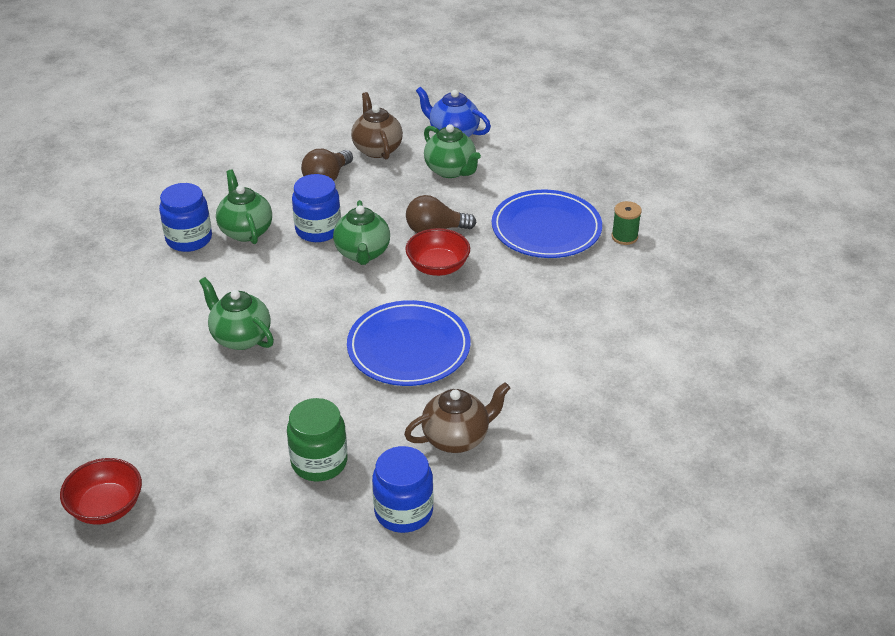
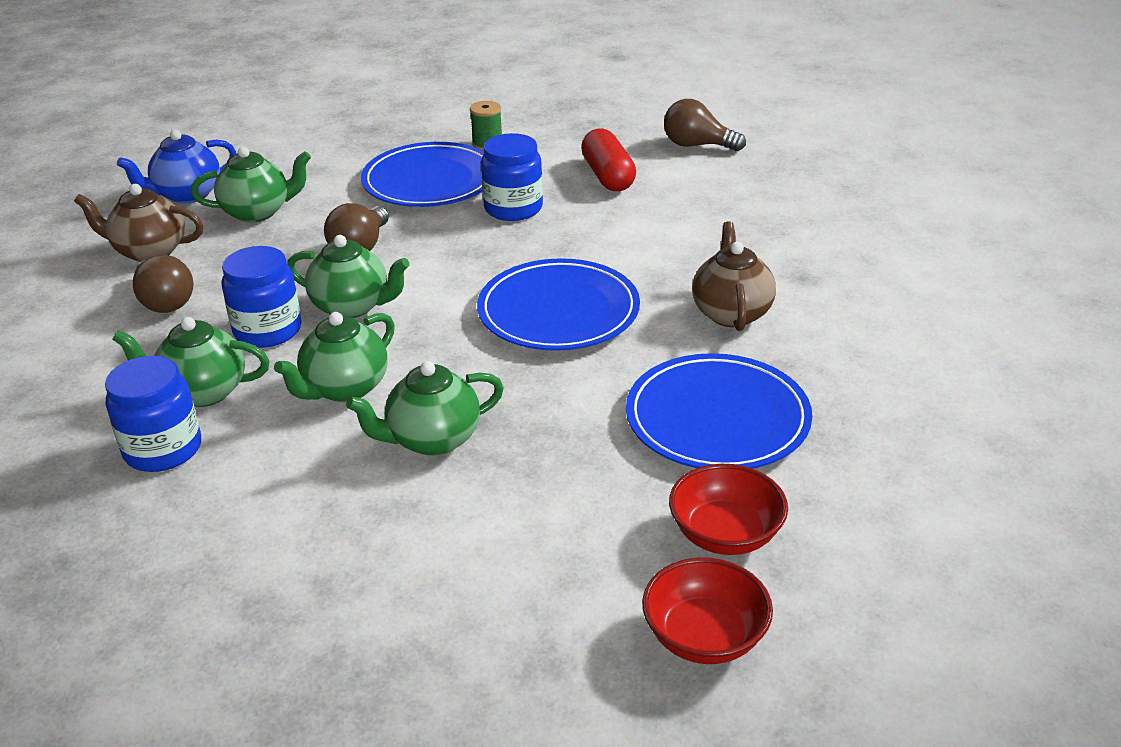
camera: 65 degrees left, 5 degrees down
(274, 283) = (344, 388): none -> green teapot
(319, 462) = (717, 418): green jar -> blue plate
(403, 511) = (830, 373): blue jar -> blue jar (513, 208)
(438, 267) = (430, 260): red bowl -> red bowl (725, 534)
(621, 316) = (608, 176): none -> red capsule
(716, 352) = (697, 145): none -> brown light bulb

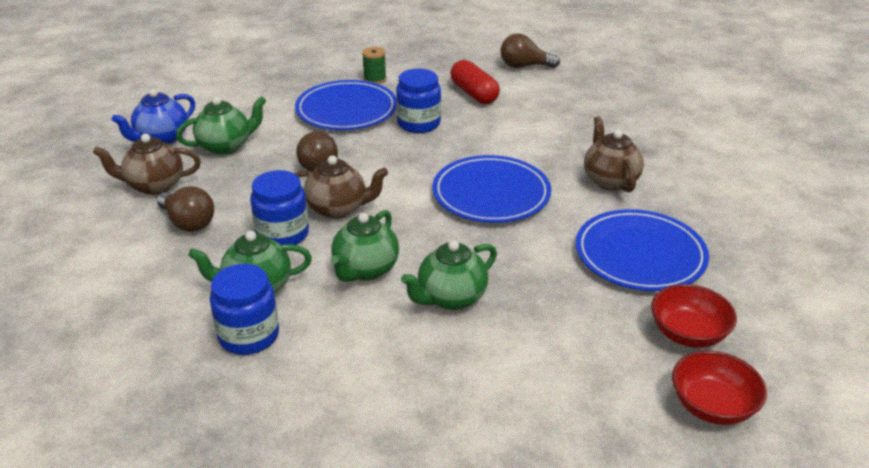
camera: 15 degrees left, 0 degrees up
(352, 306) = (338, 209): green teapot -> brown teapot

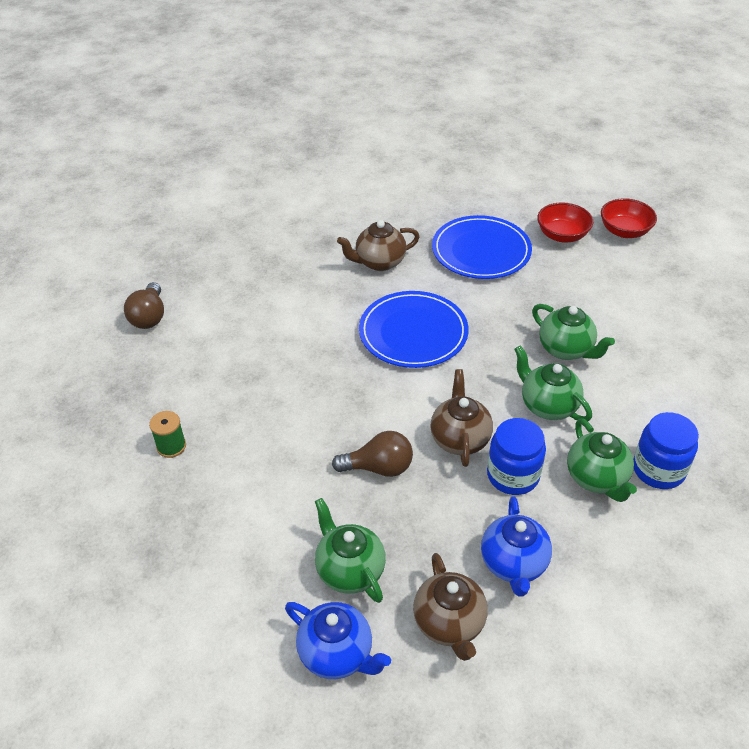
camera: 95 degrees left, 10 degrees up
(188, 222) = (513, 564): brown light bulb -> blue teapot
(346, 110) = (253, 463): blue plate -> none
(365, 270) = (547, 405): green teapot -> green teapot turned 150 degrees counterclockwise
(418, 123) = (284, 394): blue jar -> none
(474, 94) = (215, 354): red capsule -> none

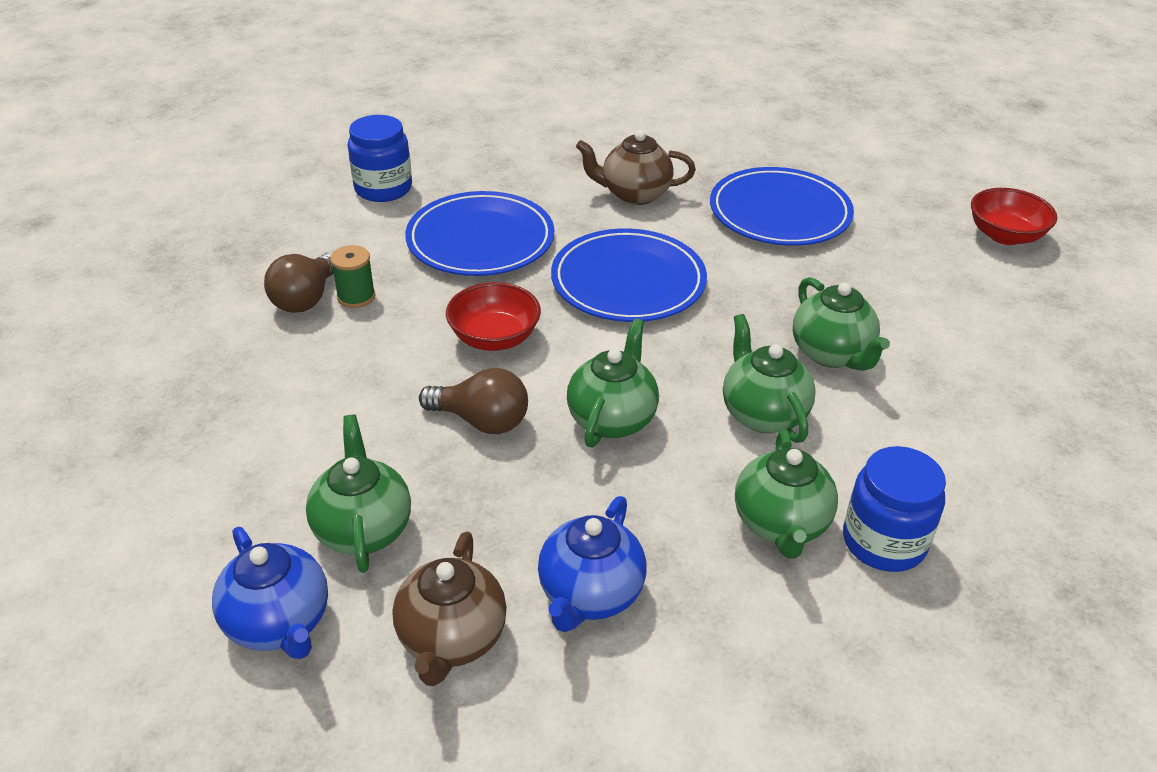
camera: 20 degrees right, 5 degrees down
(149, 317) = (316, 186): brown light bulb -> brown light bulb (306, 298)
(171, 446) = (246, 325): green spool -> green spool (356, 297)
(296, 329) = (480, 240): none -> blue plate
(460, 439) = (612, 419): brown teapot -> green teapot
(513, 475) = (659, 484): blue jar -> blue jar (383, 188)
(562, 235) = (907, 220): red bowl -> red bowl (494, 338)

